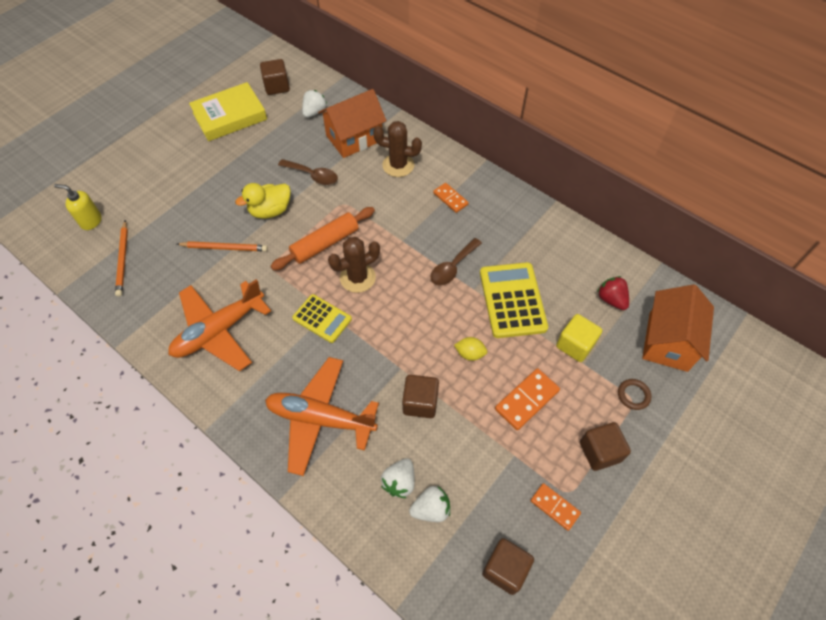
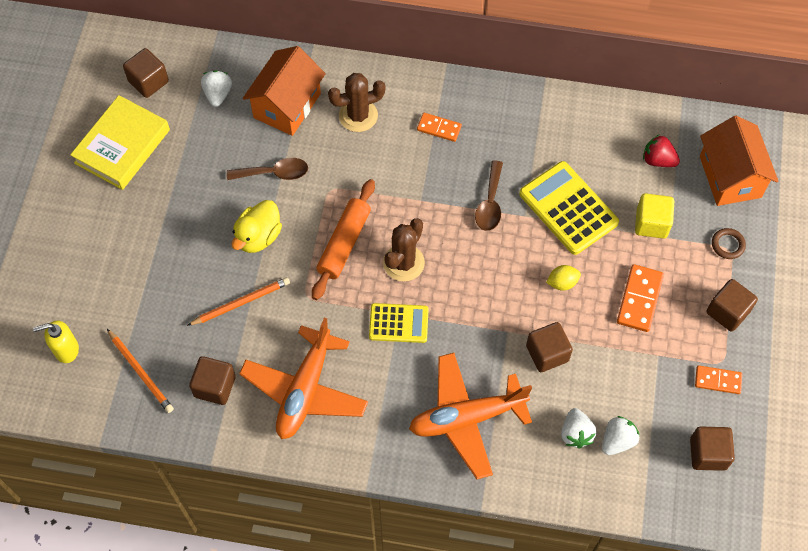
camera: 30 degrees left, 5 degrees up
(161, 295) = (215, 386): none -> brown cube

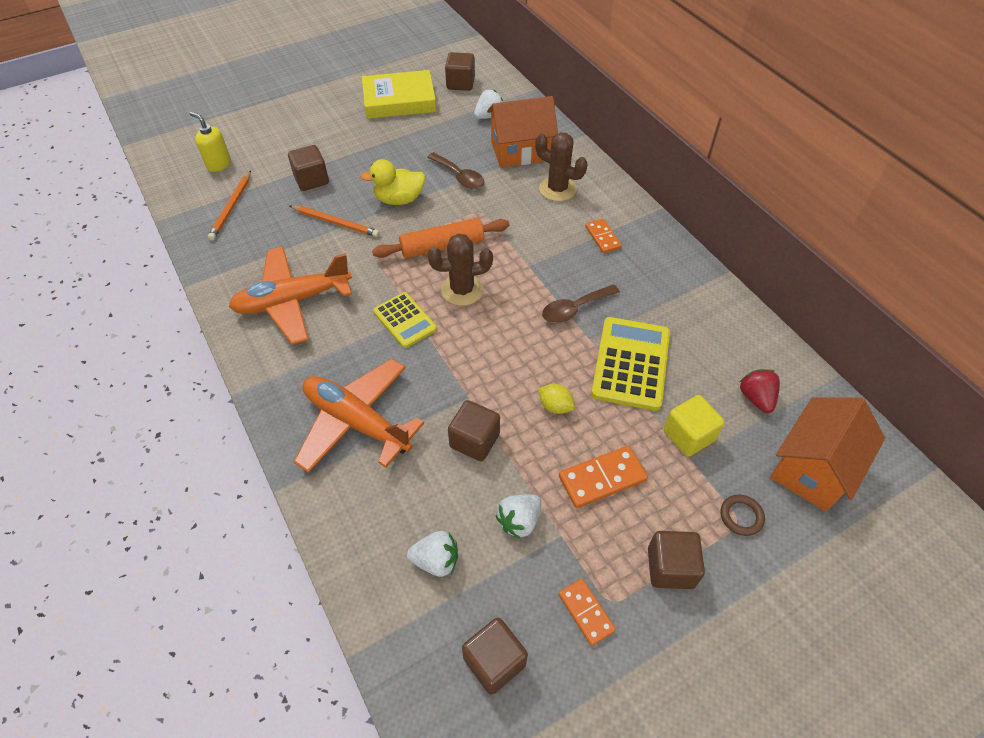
camera: 50 degrees right, 10 degrees down
(215, 386) = (252, 250): brown cube -> brown cube (311, 180)
(576, 433) = (413, 518): white strawberry -> white strawberry (519, 521)

